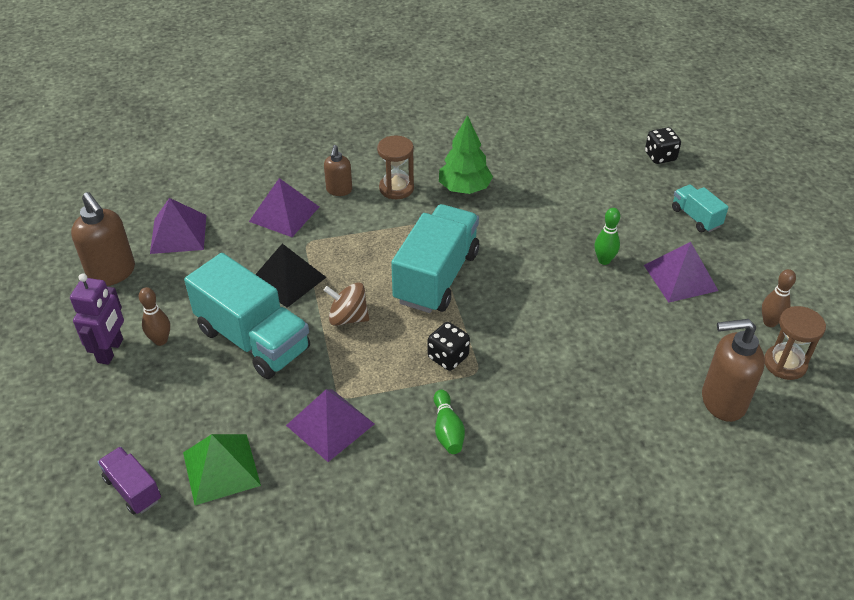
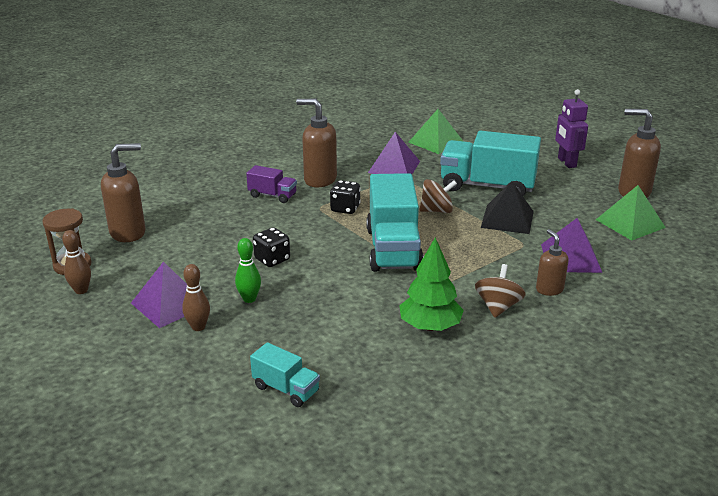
camera: 155 degrees right, 15 degrees down
(133, 489) = (471, 128): purple truck -> purple truck (272, 196)
(161, 340) = (544, 173): brown bowling pin -> brown bowling pin (198, 327)
(178, 234) = (630, 223): purple pyramid -> green pyramid
(396, 188) = (498, 307): brown hourglass -> brown spinning top
(447, 430) = (319, 180): green bowling pin -> brown soap dispenser
(660, 156) = (213, 439): black dice -> black dice (272, 259)
(695, 217) = (157, 368): turquoise truck -> turquoise truck (286, 389)

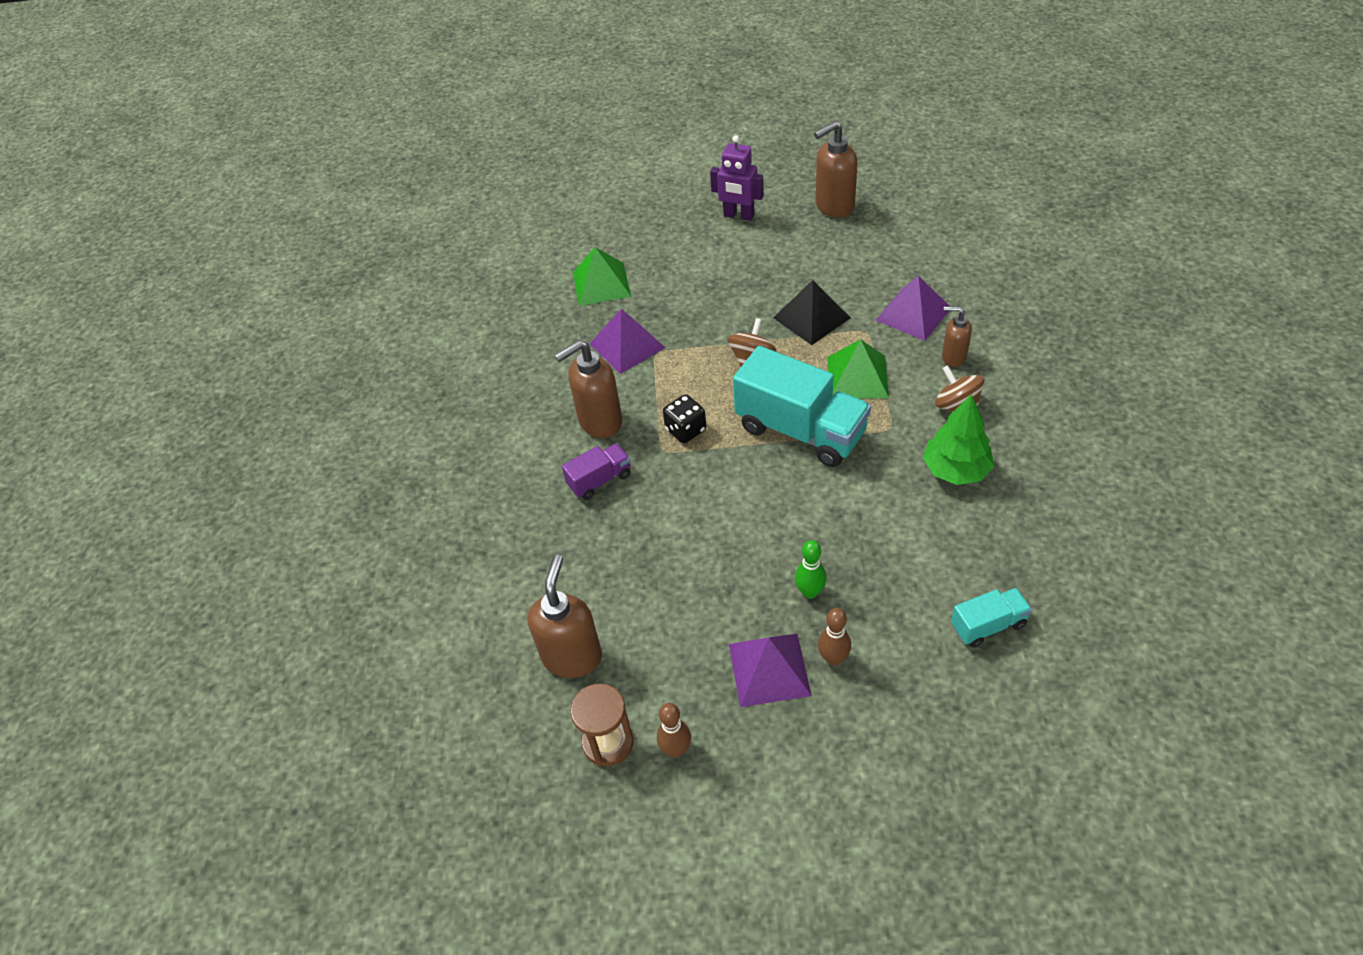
camera: 50 degrees left, 20 degrees up
(272, 259) = (744, 540): black dice -> none
(487, 186) = (735, 297): turquoise truck -> none
(630, 223) = (886, 242): green pyramid -> green pyramid (857, 377)

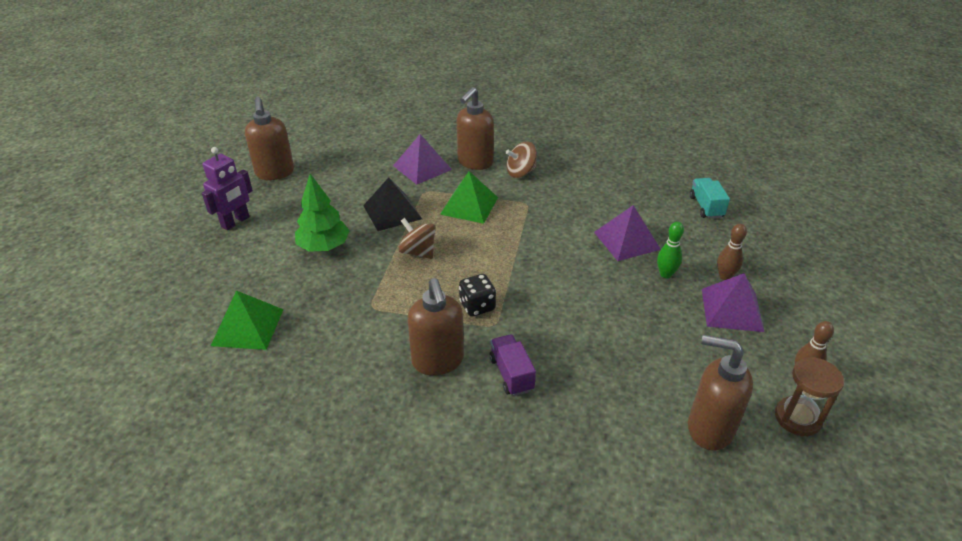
camera: 80 degrees left, 10 degrees down
(627, 345) = (349, 324): purple pyramid -> purple pyramid (626, 240)
(800, 430) = (509, 244): turquoise truck -> none
(953, 357) = (475, 162): brown soap dispenser -> brown soap dispenser, size x1.69
(956, 470) = (577, 187): green tree -> green tree (324, 247)

